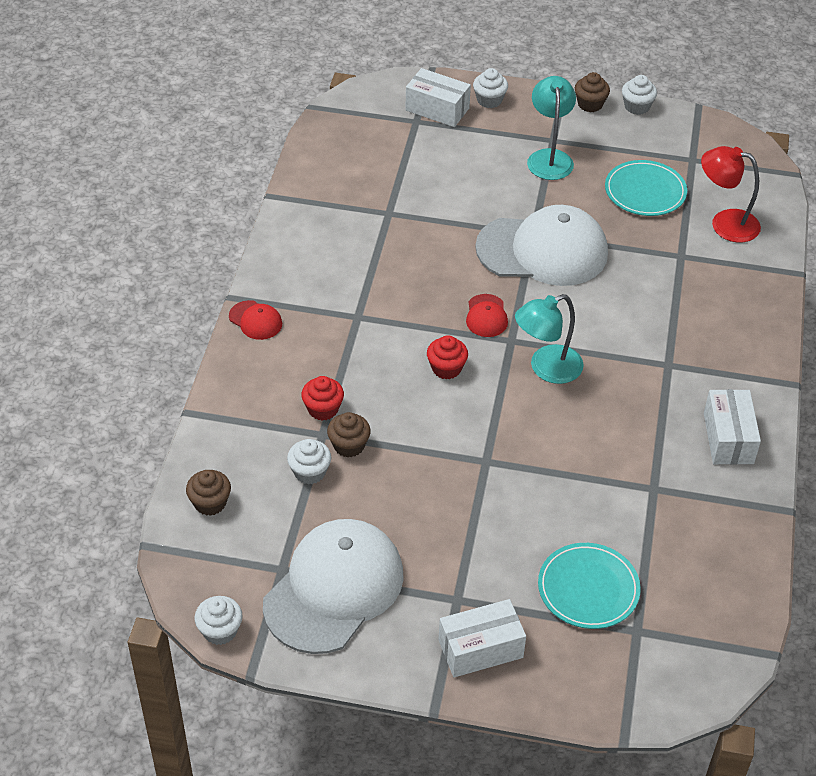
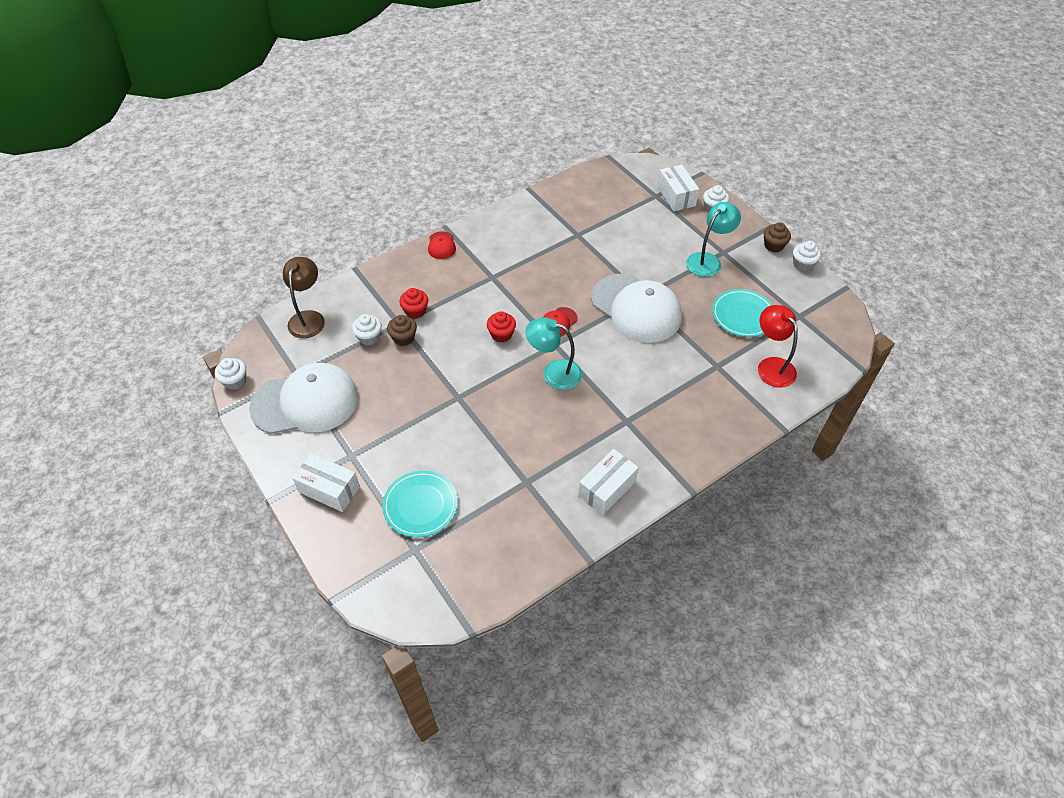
camera: 45 degrees right, 5 degrees up
(210, 503) = (308, 318): brown cupcake -> brown lamp

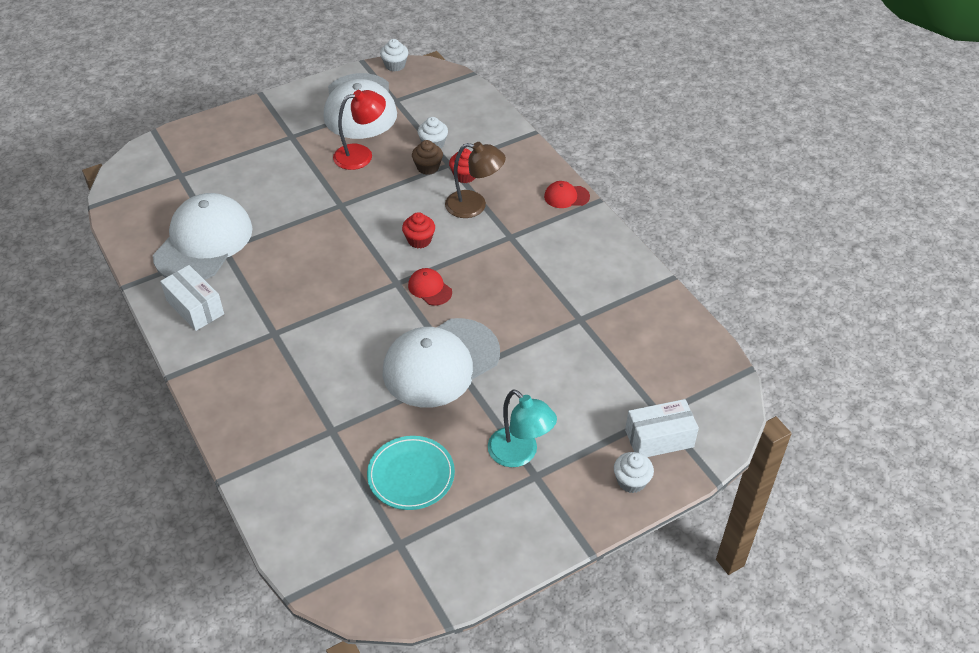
camera: 95 degrees right, 5 degrees down
(308, 318) = (466, 104): brown lamp -> brown lamp (474, 206)
(329, 489) = (259, 124): white box -> none
(420, 505) = (223, 178): turquoise plate -> none
(518, 502) = (203, 242): none -> white cap
(554, 373) = (355, 279): turquoise lamp -> none
(771, 366) = (318, 489): red lamp -> red lamp (361, 155)
(773, 245) = (545, 544): brown cupcake -> none
(802, 264) = (501, 574): white cupcake -> none

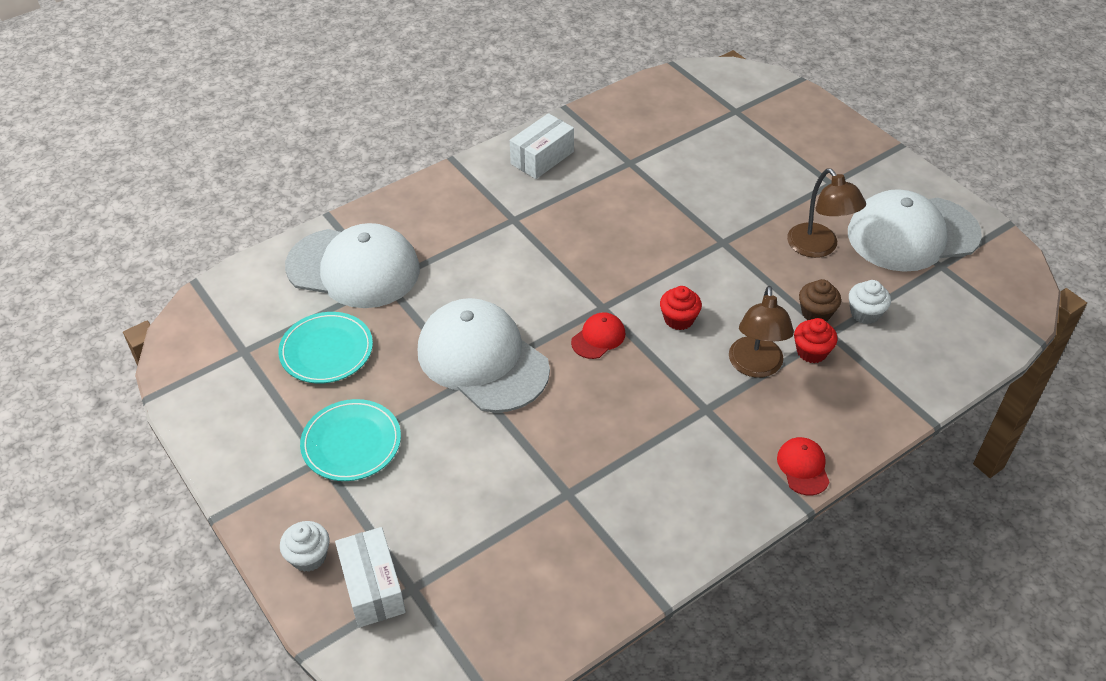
camera: 85 degrees right, 0 degrees up
(203, 242) = (637, 146): white cap -> white cap (354, 268)
(361, 155) = (818, 248): red lamp -> brown lamp
(395, 65) = (1016, 256): white cupcake -> none
(520, 454) = (351, 443): turquoise lamp -> turquoise plate

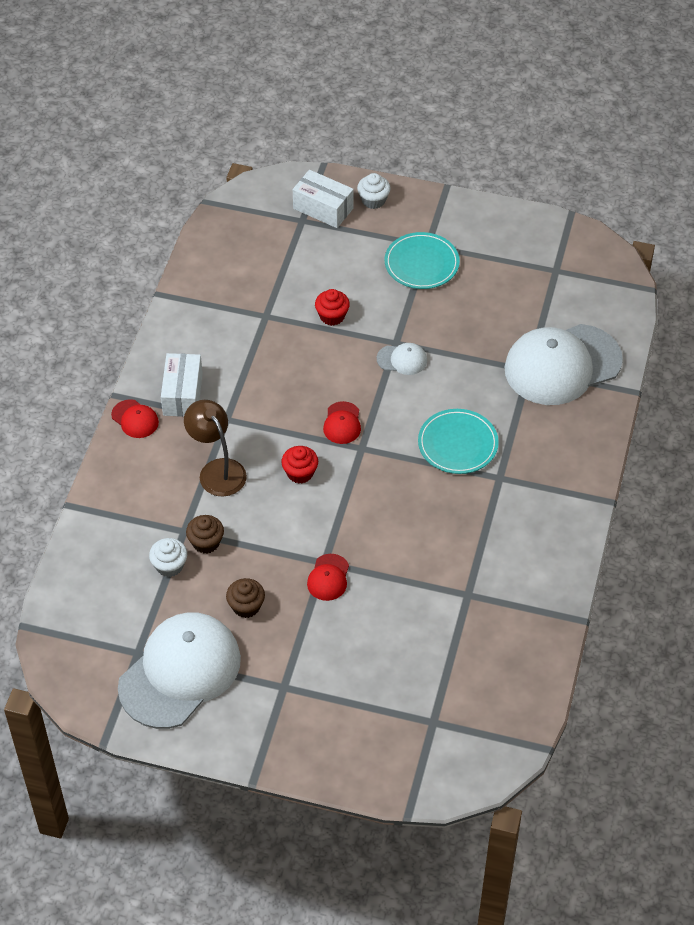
camera: 140 degrees right, 5 degrees up
(326, 351) = (506, 302): turquoise plate -> turquoise plate (457, 444)
(482, 359) = (402, 360): white cap -> white cap, size x0.42
(542, 158) = (541, 550): white box -> white box (183, 394)
(729, 230) = (328, 577): none -> red cap
(811, 352) = (186, 507): red cupcake -> red cupcake (332, 316)
(818, 248) = (246, 606): brown lamp -> brown cupcake

